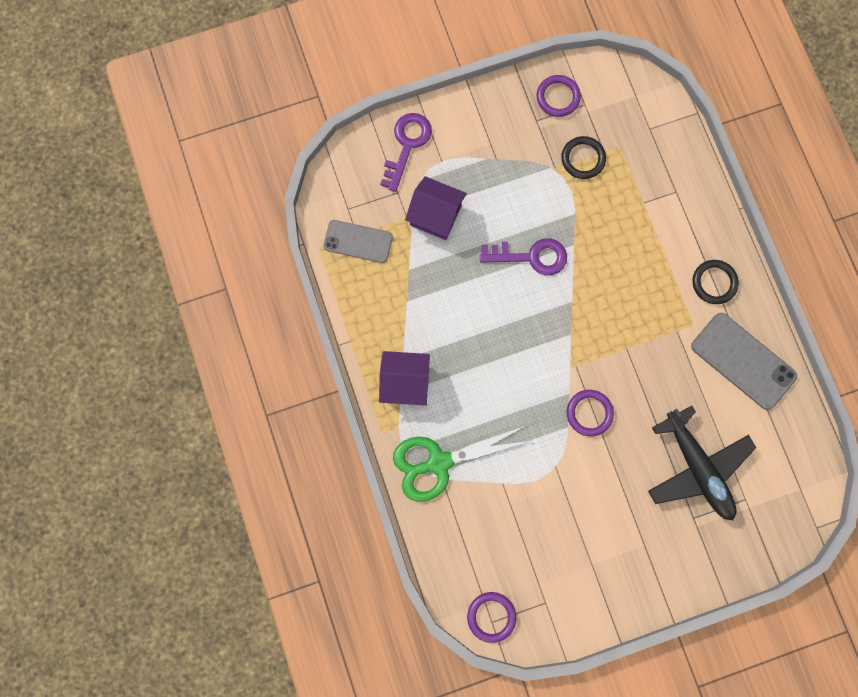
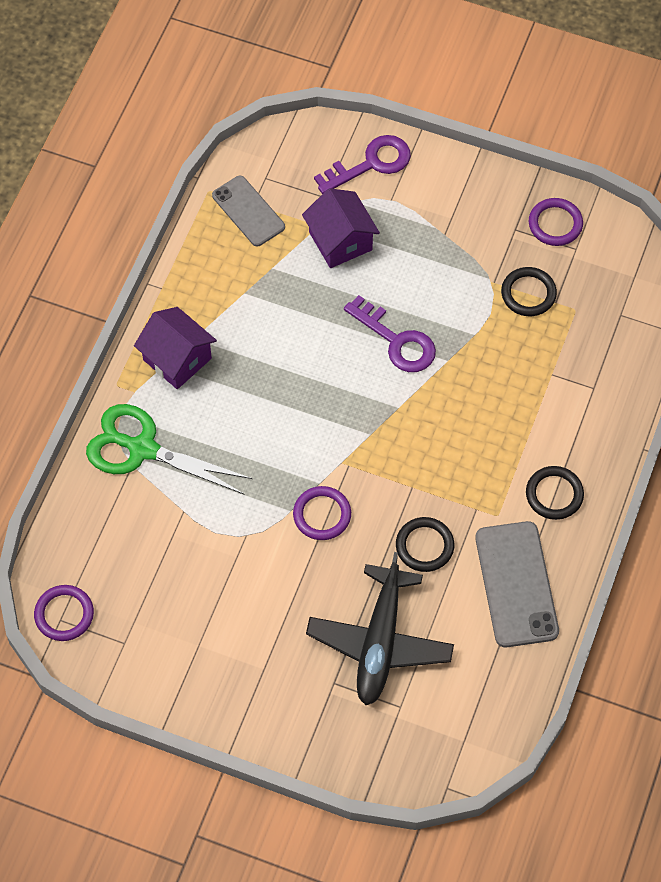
camera: 40 degrees right, 15 degrees down
(668, 381) = (424, 546): none -> black ring

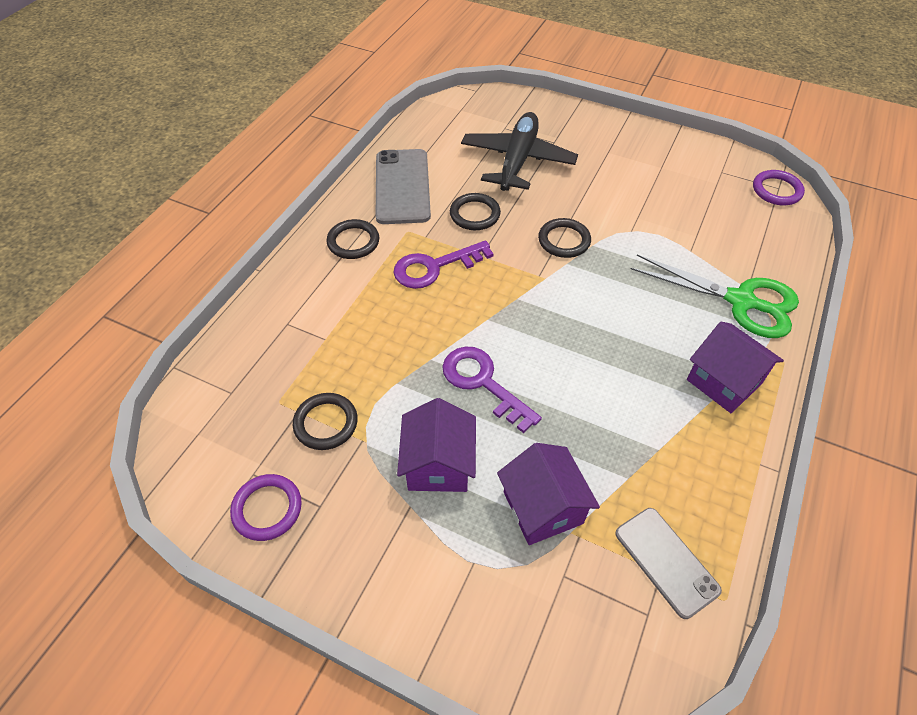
camera: 175 degrees left, 10 degrees down
(322, 515) = (564, 240): purple ring -> black ring
(371, 164) = (496, 625): purple key -> purple key (434, 267)
(426, 267) = (438, 464): none -> purple house

